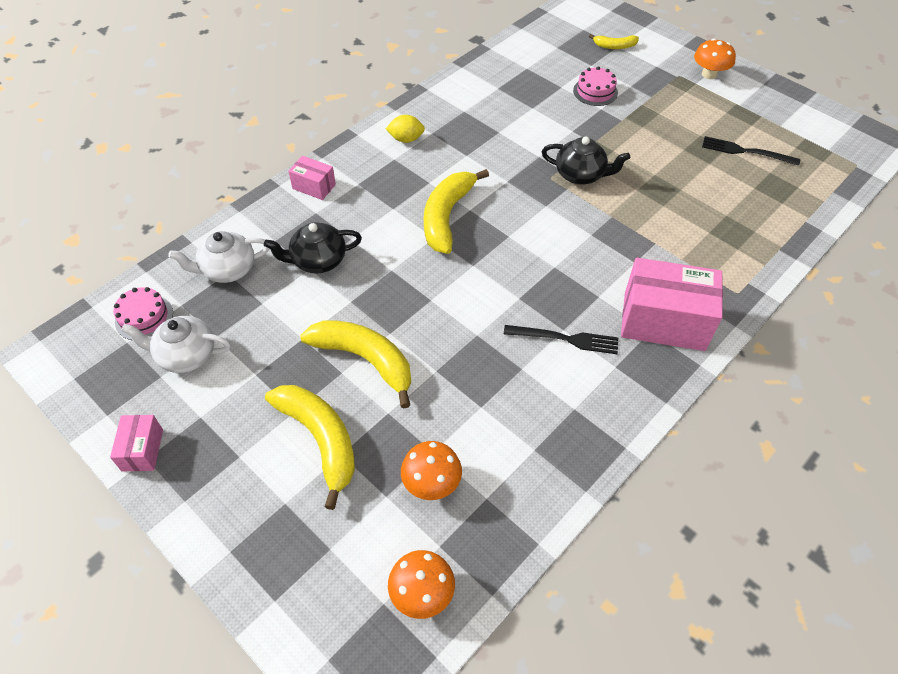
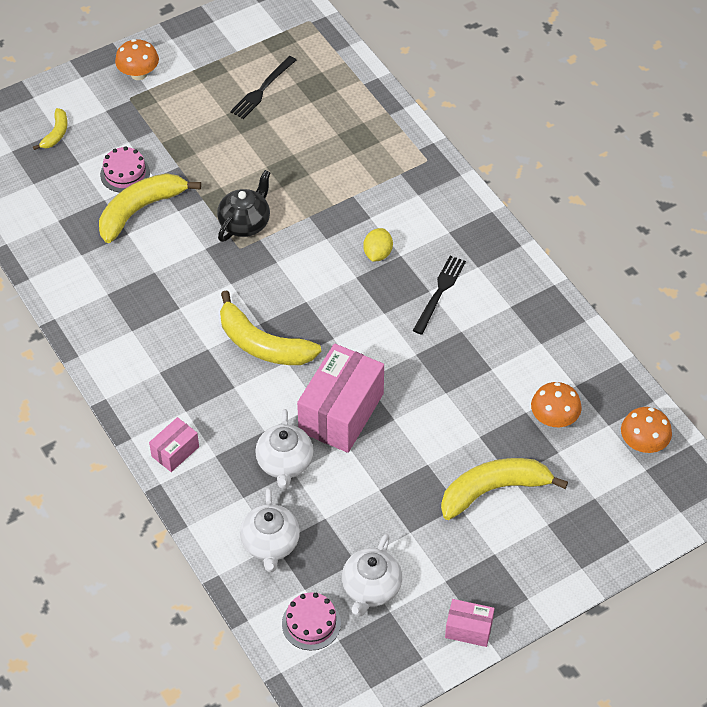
camera: 75 degrees left, 0 degrees up
(318, 261) = (285, 463): black teapot -> white teapot
(365, 359) = (418, 443): yellow banana -> yellow banana (140, 210)
(406, 139) = (132, 355): yellow lemon -> yellow lemon (377, 254)
(664, 321) = (441, 219): pink box -> pink box (341, 412)

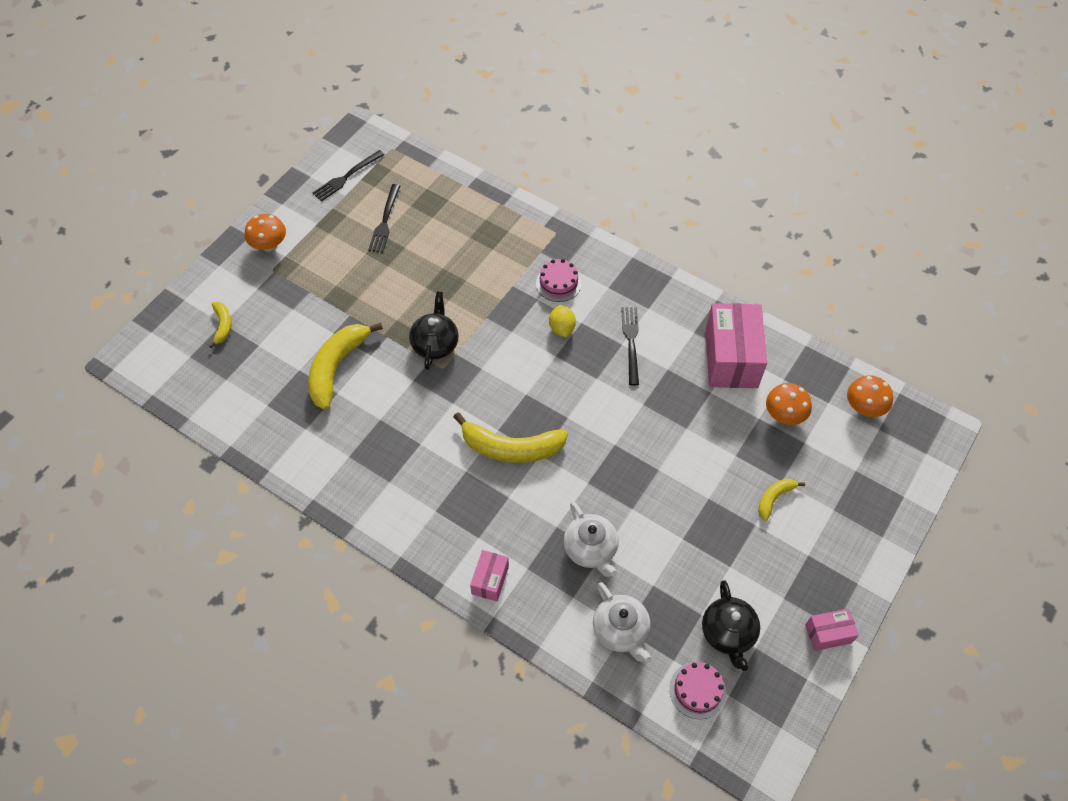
camera: 25 degrees left, 5 degrees up
(125, 173) = (305, 339): pink cake -> pink cake (558, 283)
(249, 34) = (346, 177): none -> black fork
(341, 412) = (612, 482): pink box -> pink box (731, 358)
(371, 588) = (728, 633): white teapot -> black teapot
(493, 490) = (774, 498): yellow banana -> yellow banana, size x0.51

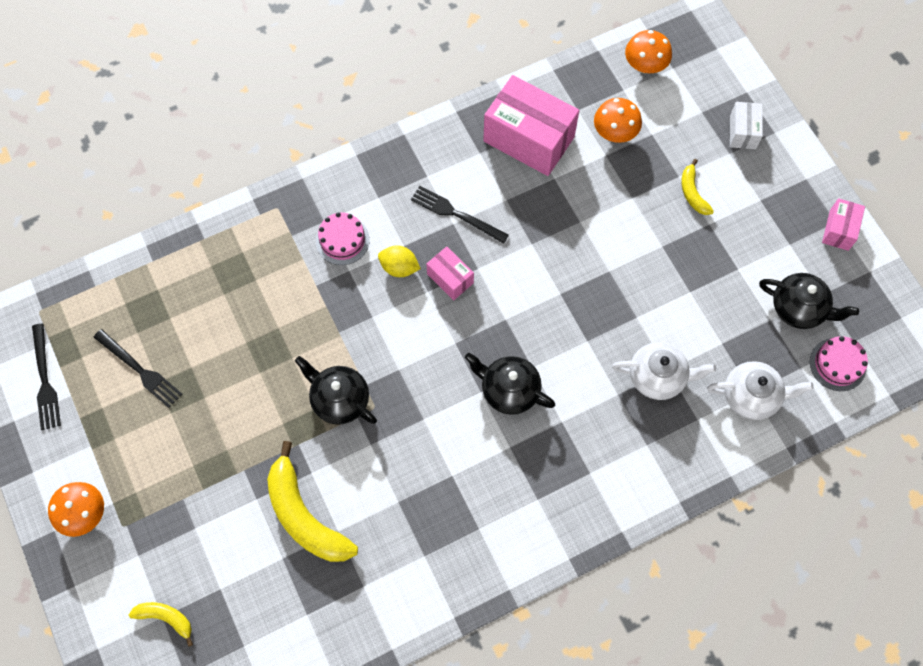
camera: 60 degrees left, 10 degrees up
(490, 580) = (640, 485): pink box -> pink box (450, 278)
(511, 448) = (509, 390): yellow banana -> black teapot
(862, 511) = (742, 132): none -> white box

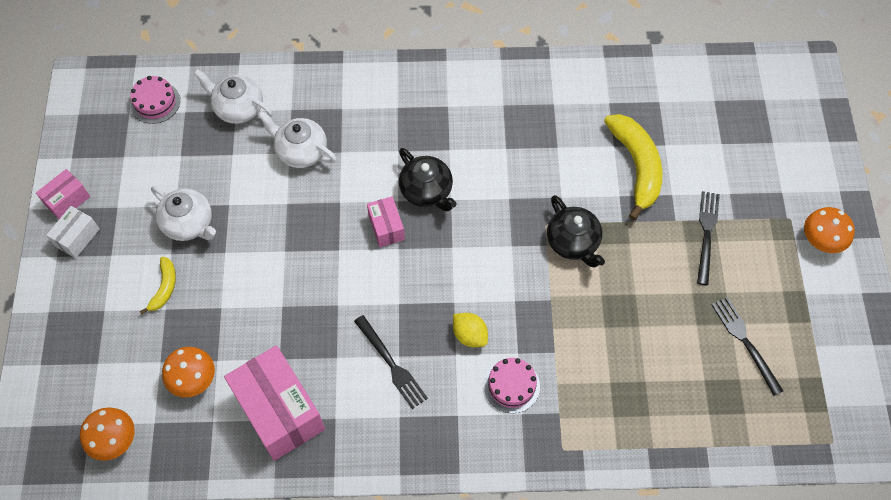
camera: 155 degrees left, 5 degrees down
(45, 380) = (837, 370): black fork -> black fork (706, 234)
(166, 618) = (770, 140): yellow banana -> none
(450, 278) = (428, 305): pink box -> pink box (386, 227)
(713, 258) = (189, 223): none -> white teapot
(742, 132) = (76, 325): white box -> white box (77, 237)
(799, 308) = (151, 154): black teapot -> none

